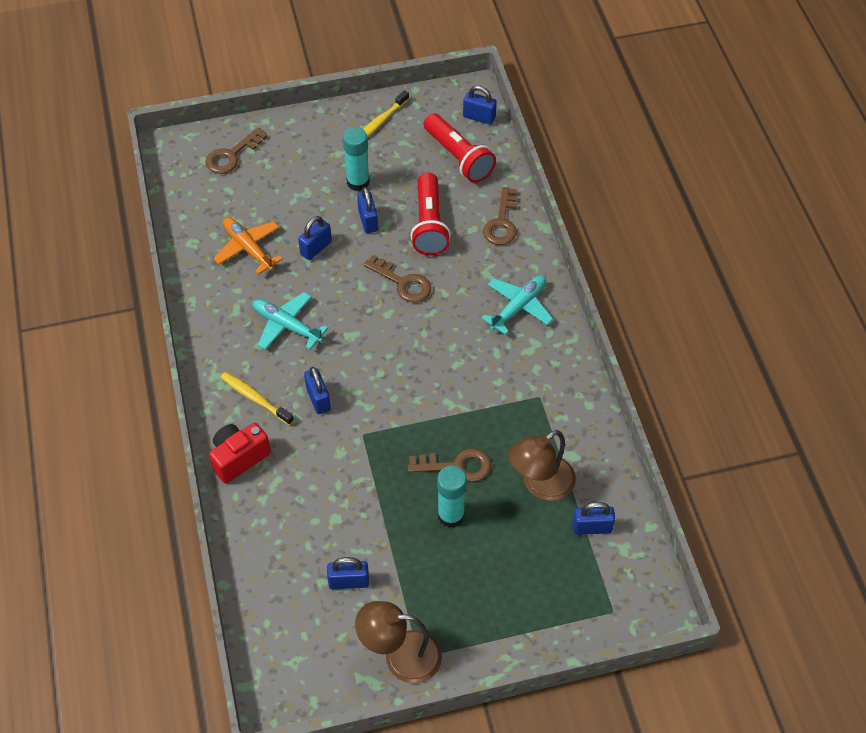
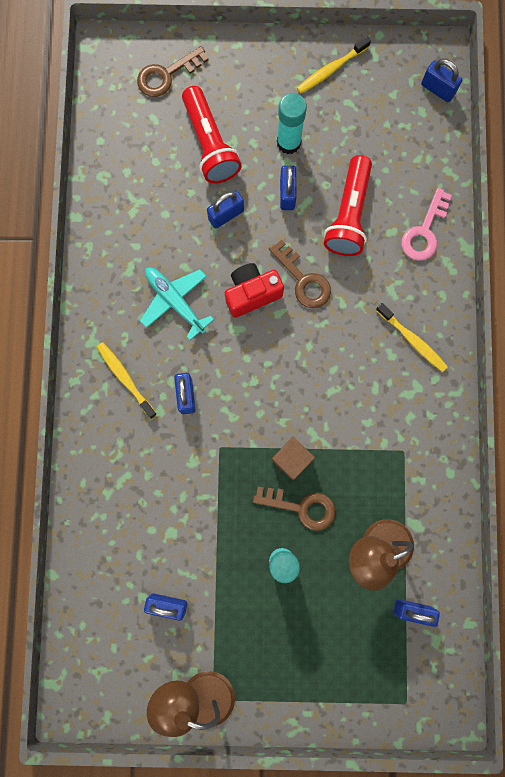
camera: 15 degrees right, 25 degrees up
(239, 458) = (95, 442): red camera -> red camera (252, 294)
(248, 248) = (158, 198): orange plane -> none
(435, 428) = (292, 459): none -> brown cube
(458, 157) = (402, 137): red flashlight -> red flashlight (210, 144)
(502, 222) = (424, 231): brown key -> pink key
(518, 307) = (412, 340): turquoise plane -> yellow toothbrush

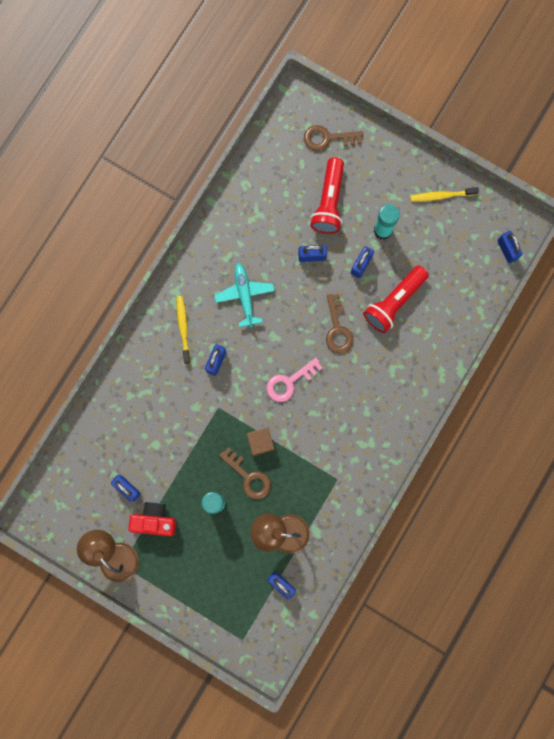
camera: 30 degrees right, 0 degrees up
(252, 294) = (298, 319): red camera -> red camera (155, 520)
(412, 340) = (386, 410): yellow toothbrush -> none
(424, 231) = (439, 342): pink key -> pink key (289, 382)

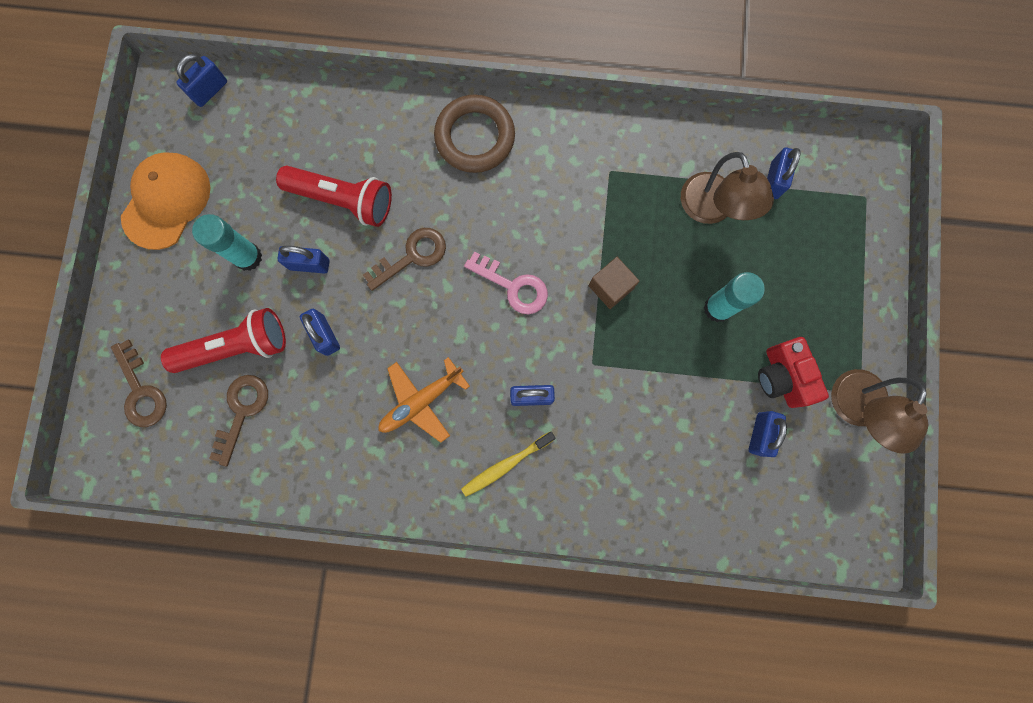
camera: 115 degrees left, 0 degrees up
(245, 296) = (421, 401): turquoise plane -> orange plane
(248, 477) = (663, 282): brown key -> brown key (241, 411)
(399, 403) = (475, 137): none -> brown ring
(442, 196) = (166, 201): yellow toothbrush -> orange cap

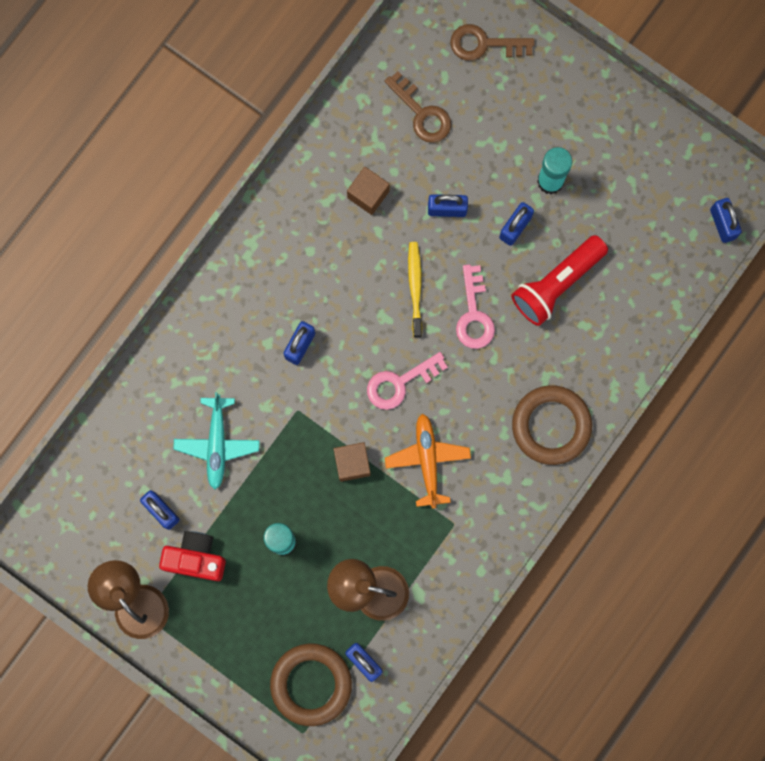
camera: 120 degrees right, 0 degrees up
(166, 201) = (638, 139): orange cap -> none
(237, 346) = (478, 135): red flashlight -> none
(350, 416) = (368, 194): none -> brown cube
(412, 256) = (474, 314): brown key -> pink key
(421, 401) = (348, 257): orange plane -> orange plane (427, 461)
(506, 465) = (258, 295): yellow toothbrush -> yellow toothbrush (415, 288)
(667, 419) = (217, 443): none -> turquoise plane
(821, 213) = (311, 684): none -> brown ring

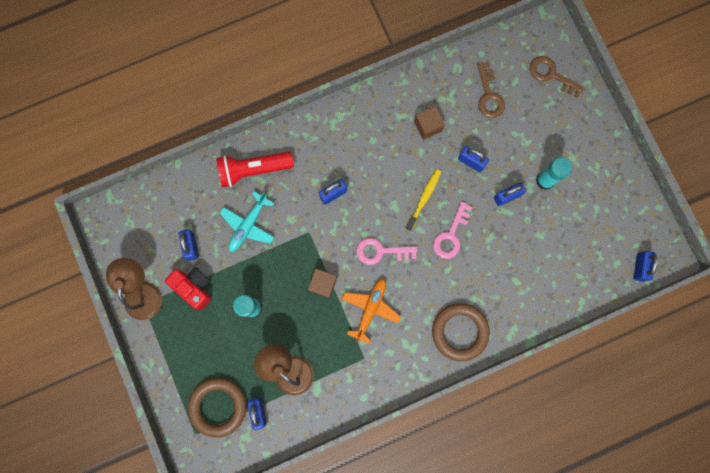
camera: 30 degrees right, 0 degrees up
(556, 284) = (513, 246): red flashlight -> red flashlight (253, 170)

